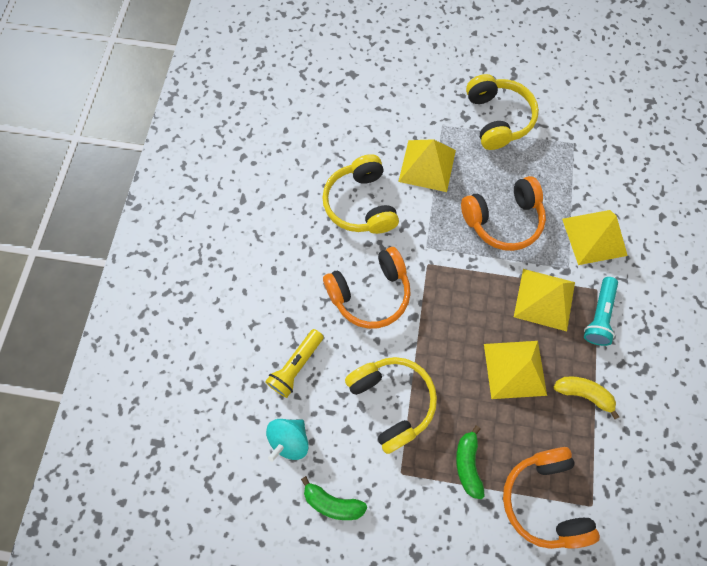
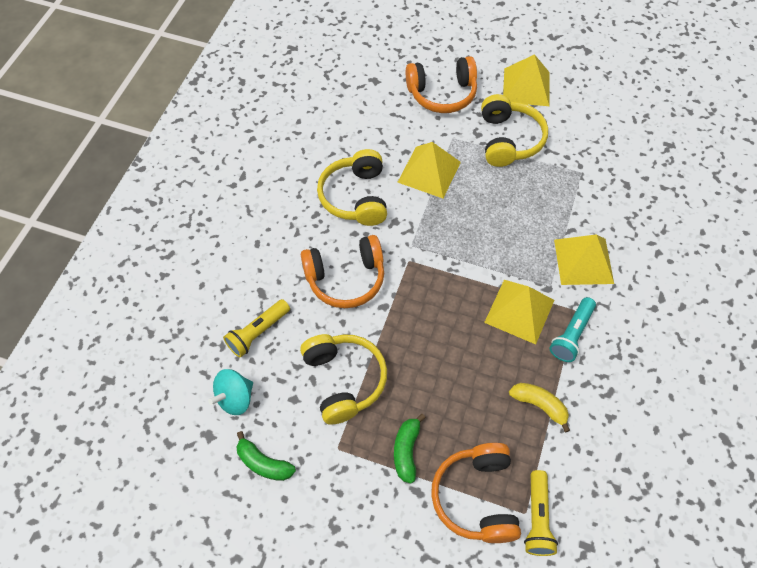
camera: 10 degrees right, 10 degrees down
(503, 220) = (493, 232): orange headphones -> orange headphones (442, 94)
(514, 369) = (474, 371): yellow pyramid -> yellow pyramid (526, 87)
(604, 509) = (537, 518): none -> yellow flashlight

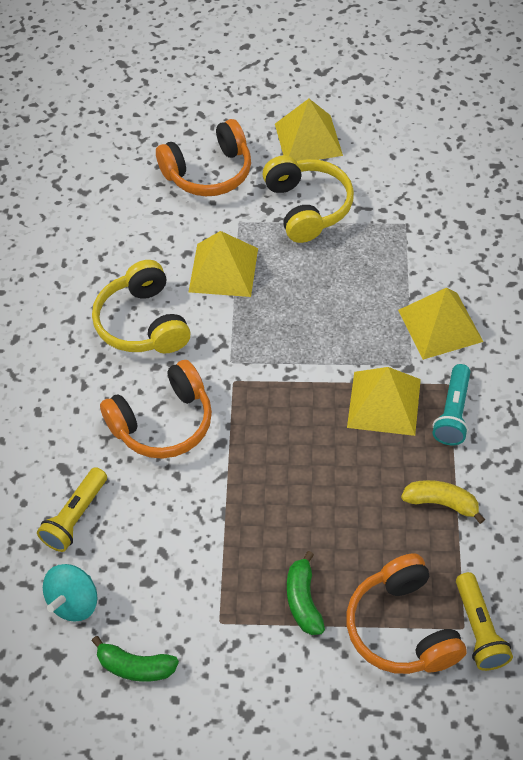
camera: 15 degrees left, 5 degrees down
(344, 380) = (201, 542): yellow headphones -> none

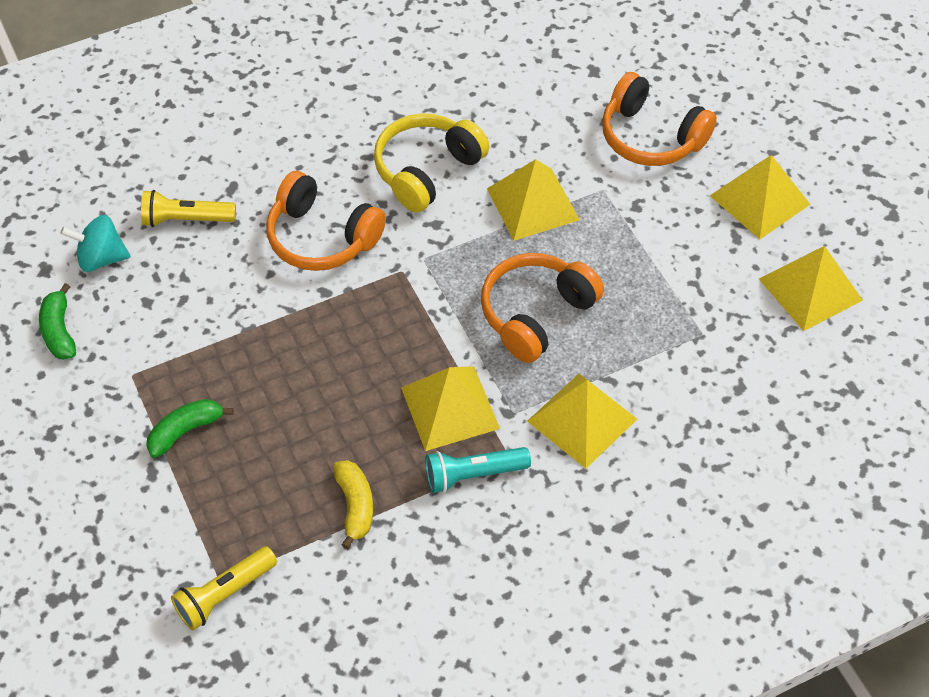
camera: 60 degrees right, 0 degrees up
(307, 207) = (663, 238): yellow headphones -> none
(402, 149) = (810, 289): none -> yellow pyramid
(402, 628) = (194, 525): orange headphones -> orange headphones (536, 314)

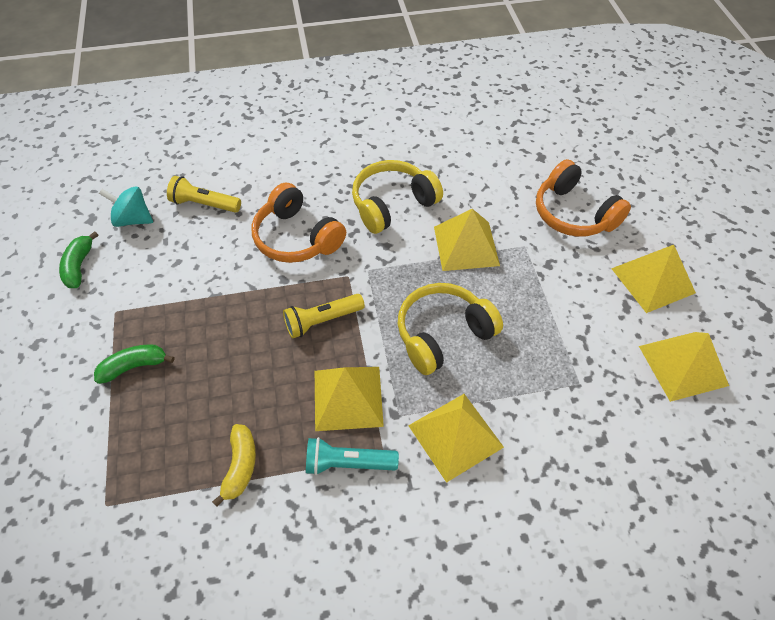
camera: 15 degrees right, 0 degrees up
(224, 594) = (103, 520): yellow flashlight -> yellow flashlight (322, 321)
(536, 314) = (443, 334): orange headphones -> yellow headphones

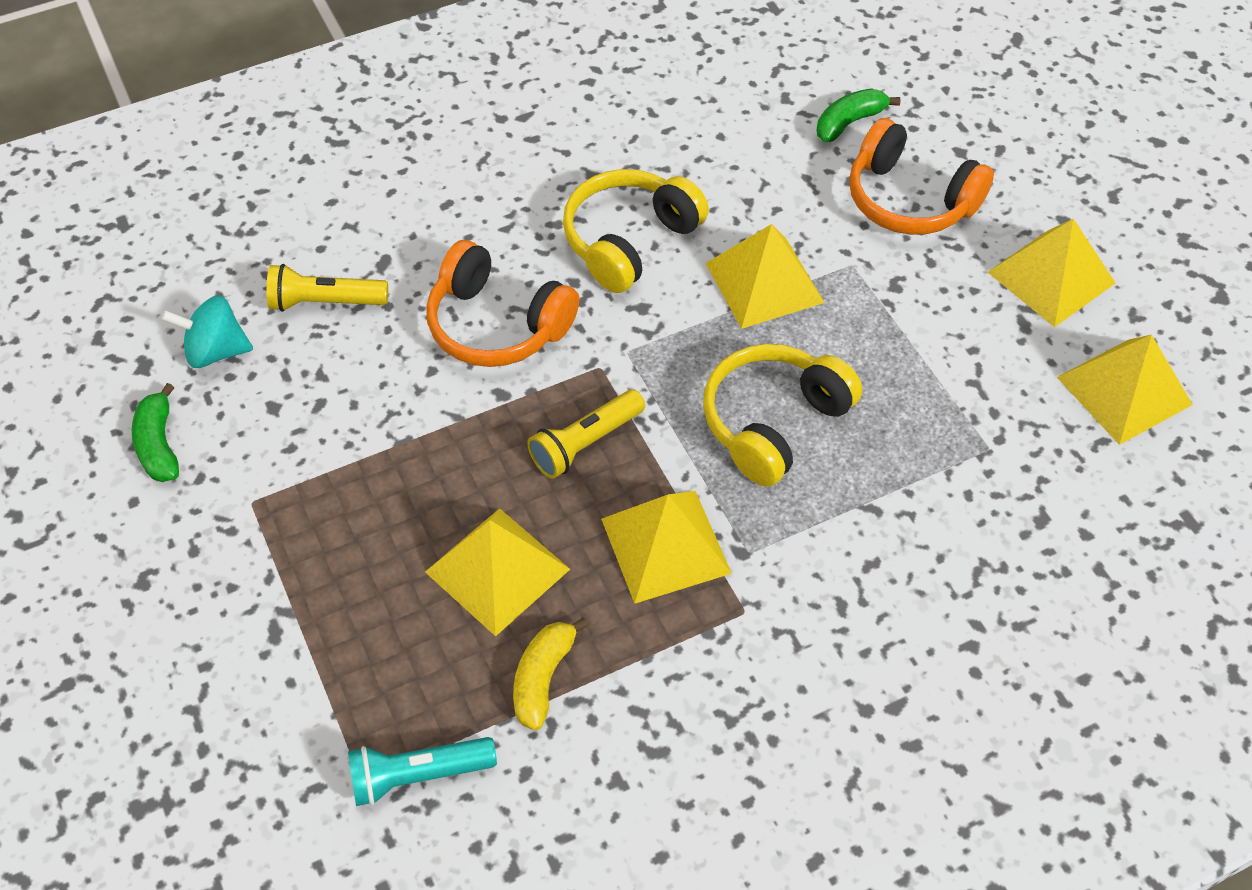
camera: 15 degrees left, 0 degrees up
(134, 367) = (319, 577): green banana -> green banana (849, 122)
(240, 466) = (543, 678): yellow banana -> yellow banana turned 150 degrees counterclockwise
(348, 463) = (698, 636): turquoise flashlight -> turquoise flashlight (418, 775)
(455, 436) = (838, 562): yellow pyramid -> yellow pyramid (497, 570)

